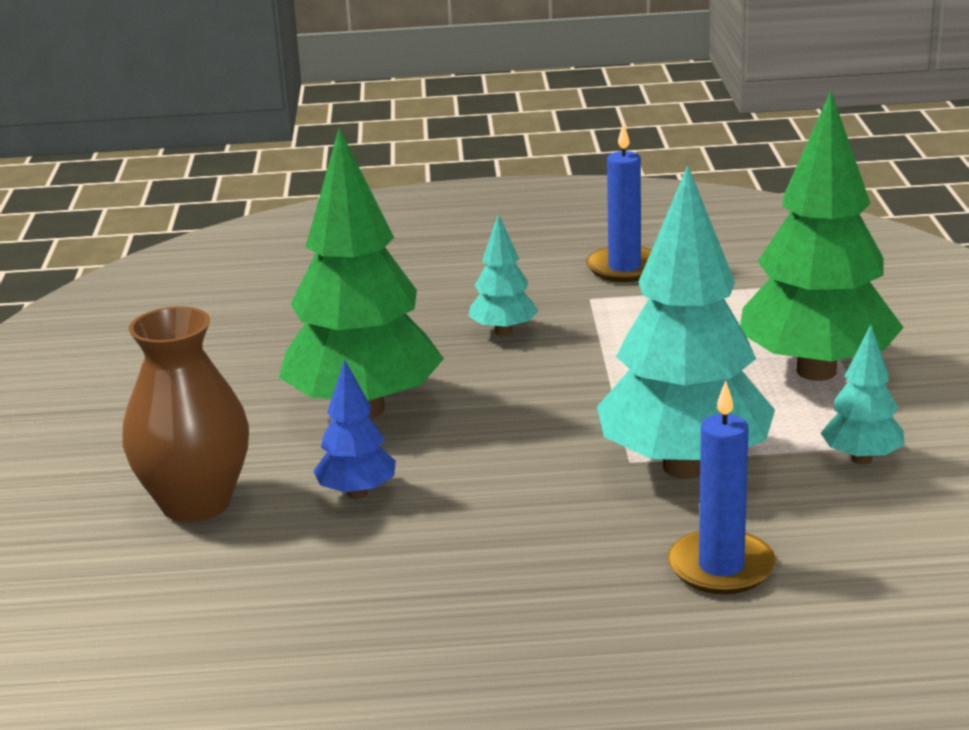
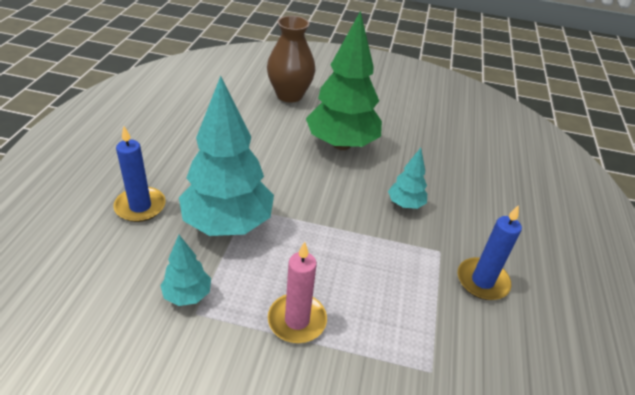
camera: 100 degrees right, 15 degrees up
(357, 493) = (272, 129): blue tree -> none
(816, 371) = (297, 320): green tree -> pink candle

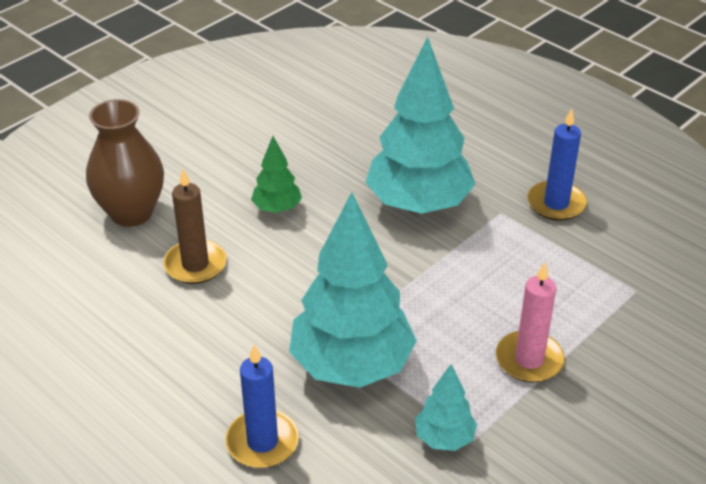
camera: 55 degrees left, 0 degrees up
(267, 130) = (195, 265): none -> brown candle
(341, 144) = (277, 208): green tree -> green tree, size x0.47
(405, 204) = (418, 205): turquoise tree -> turquoise tree, size x2.14

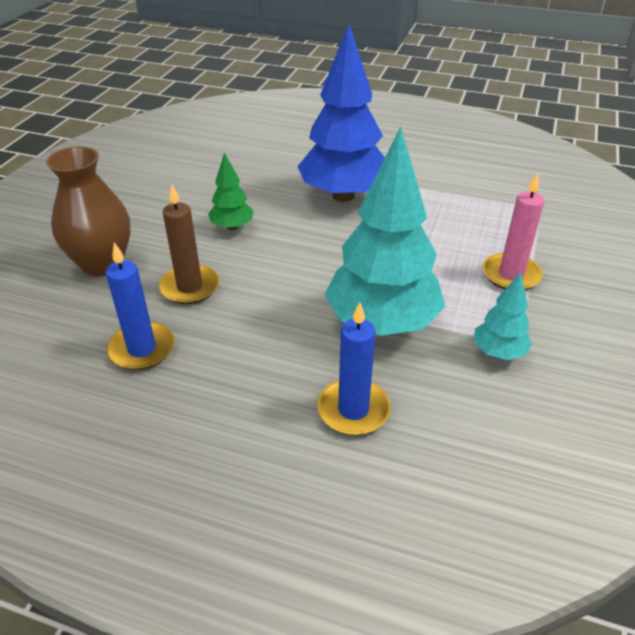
camera: 25 degrees left, 0 degrees up
(418, 205) = (343, 195): turquoise tree -> blue tree
(556, 203) = (440, 170): blue candle -> blue candle (142, 349)

